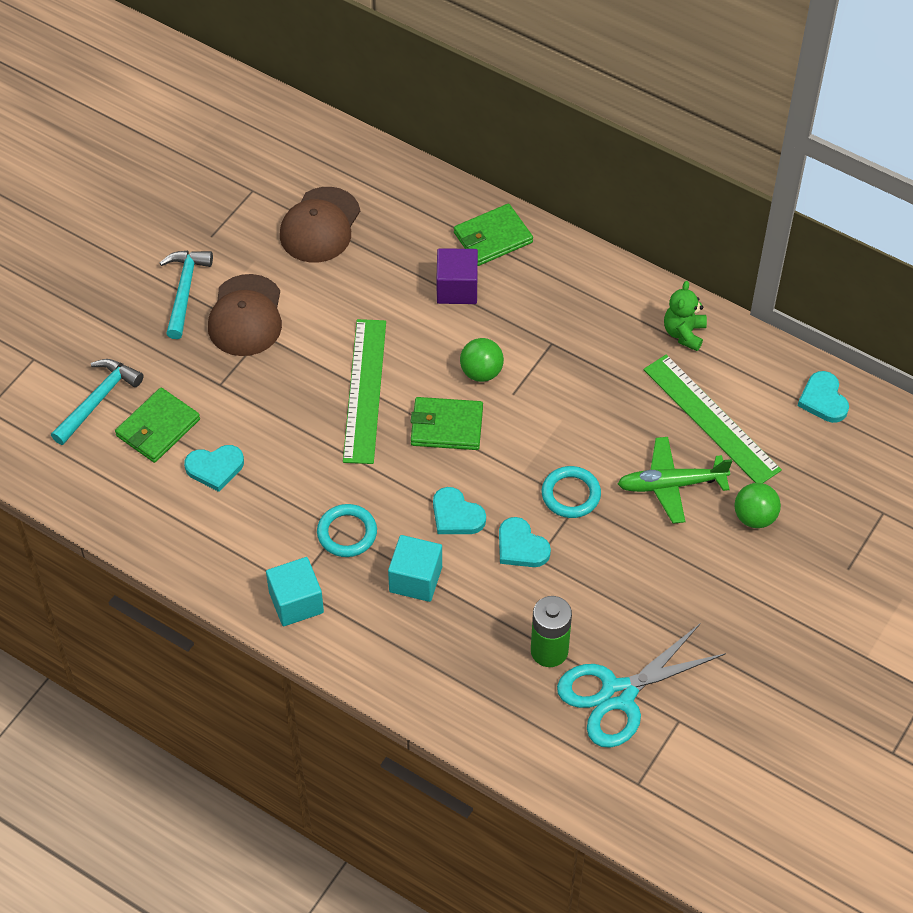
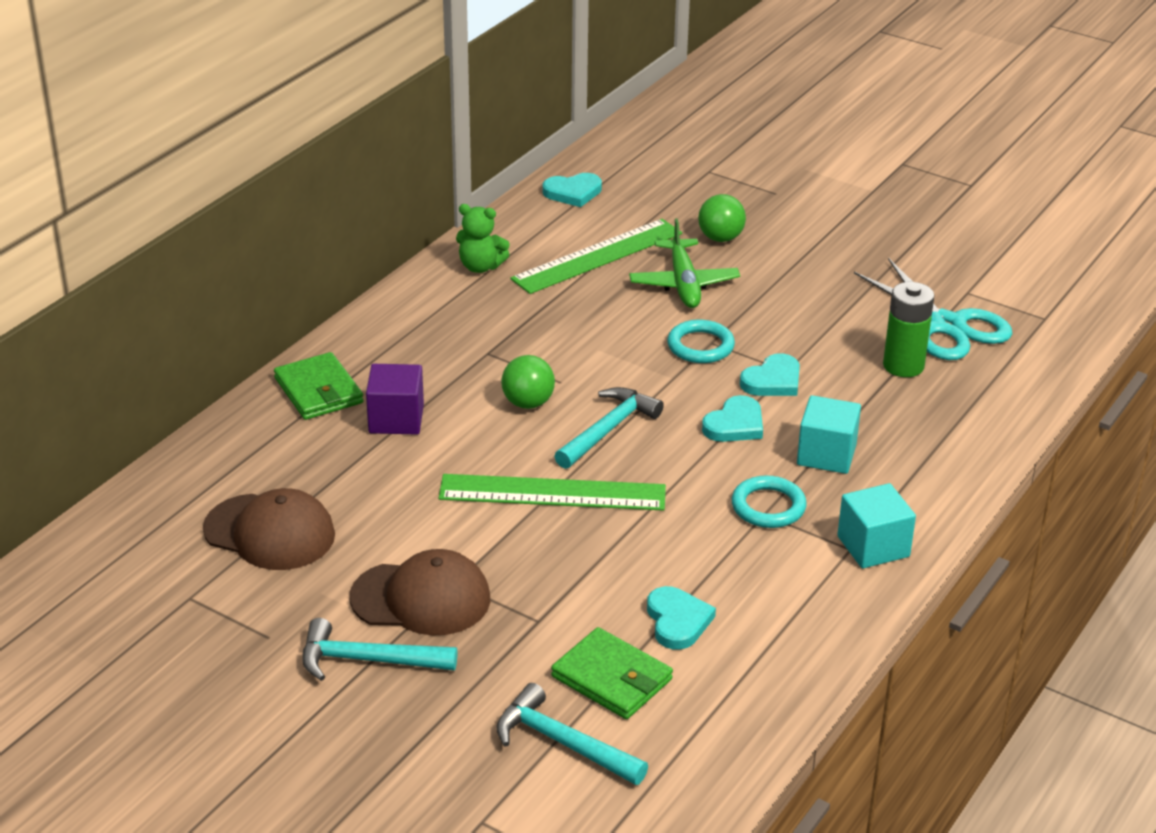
camera: 90 degrees left, 20 degrees down
(446, 426) = (608, 430): green wallet -> turquoise hammer

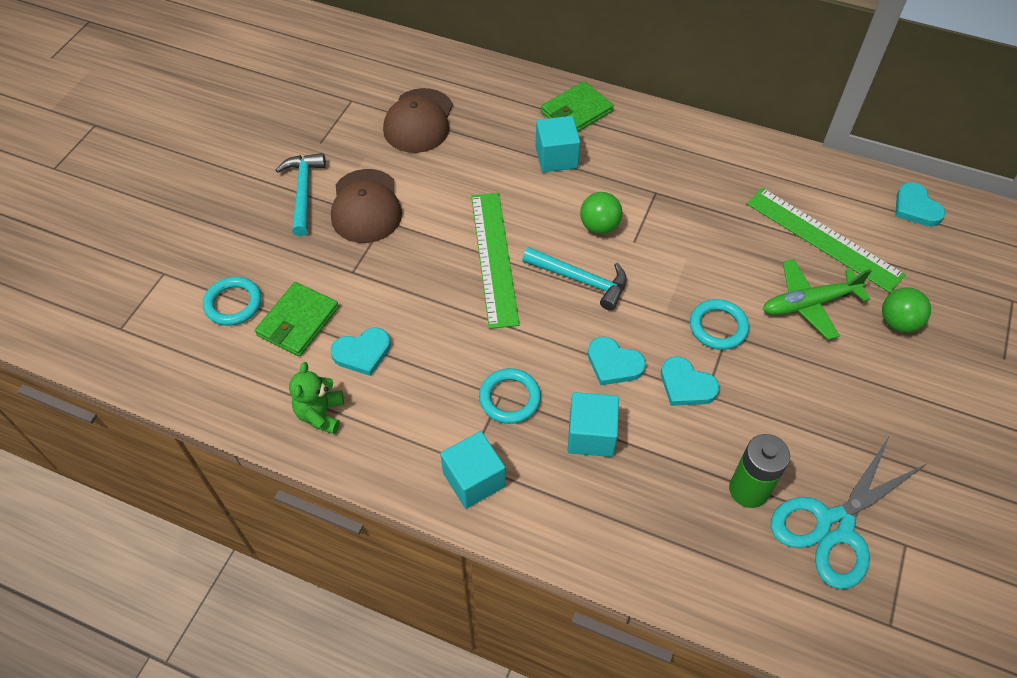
camera: 80 degrees right, 20 degrees up
(396, 419) = (556, 157): purple cube -> turquoise cube
(480, 267) = (771, 168): green teddy bear -> green teddy bear (320, 414)
(563, 743) = (233, 303): turquoise hammer -> turquoise ring

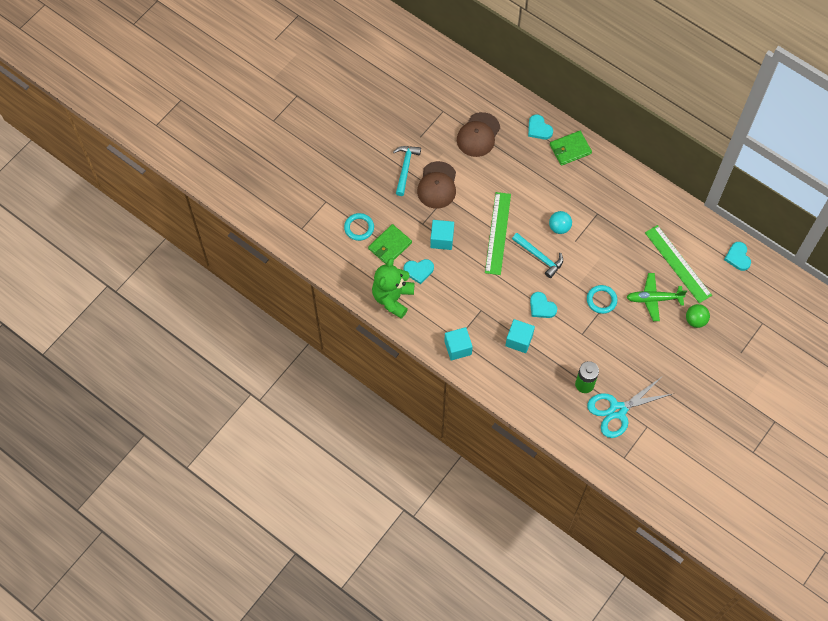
camera: 15 degrees right, 10 degrees up
(320, 414) = (392, 298): green teddy bear -> green teddy bear, size x1.73
(509, 398) = (485, 312): turquoise ring -> none
(556, 157) = (549, 178): turquoise cube -> turquoise cube (442, 239)
(599, 226) = (559, 227): green ball -> turquoise ball
(686, 385) = (574, 327): turquoise heart -> turquoise heart (539, 129)

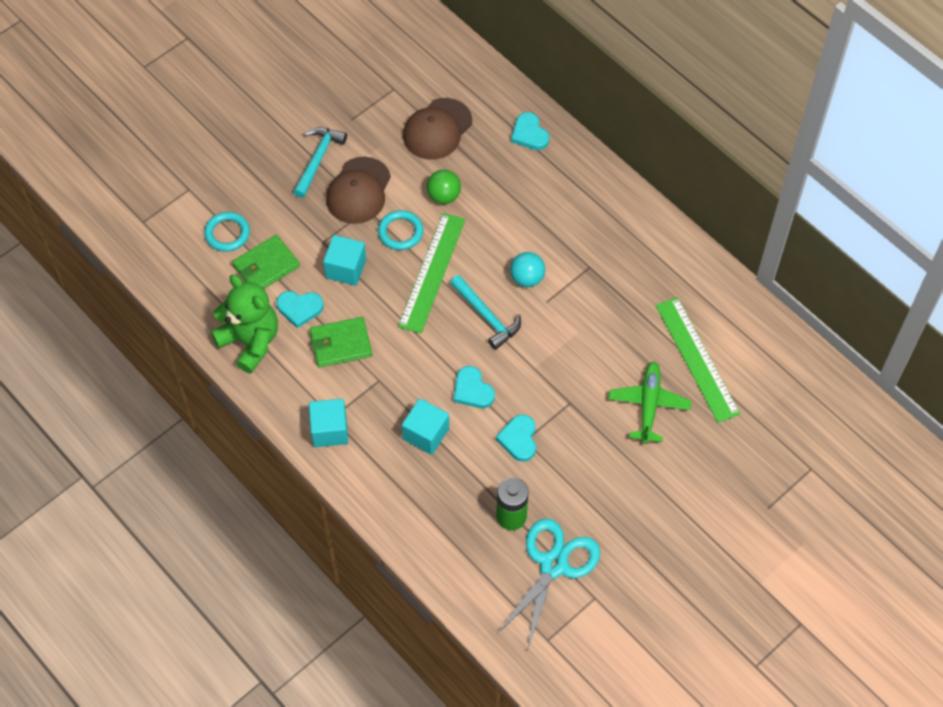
camera: 10 degrees right, 5 degrees down
(392, 298) = (250, 342): green teddy bear -> green teddy bear turned 105 degrees clockwise
(570, 149) = (569, 169): green wallet -> green wallet (340, 344)
(601, 300) = (566, 394): turquoise ring -> turquoise ring (400, 232)
(617, 410) = (554, 565): turquoise scissors -> turquoise scissors turned 135 degrees clockwise
(654, 299) = (648, 405): green plane -> green plane turned 90 degrees clockwise
(695, 320) = (706, 448): green ball -> green ball (444, 196)
(738, 257) = (792, 364): turquoise heart -> turquoise heart (519, 439)

